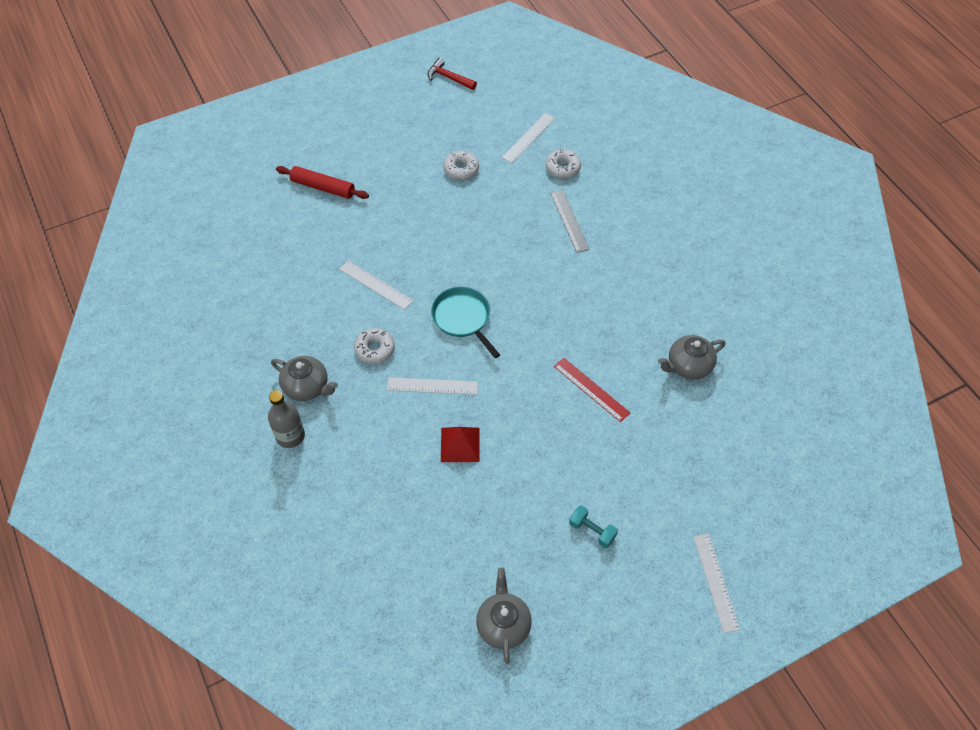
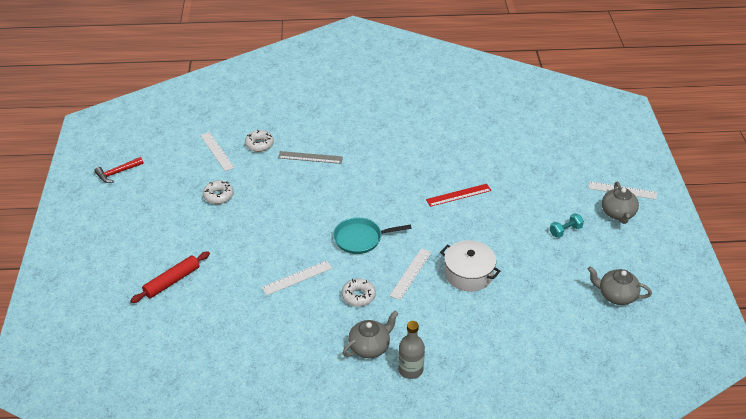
camera: 65 degrees left, 15 degrees down
(460, 444) = (468, 274): red pyramid -> white pot
(688, 366) = (465, 146): grey teapot -> grey teapot (618, 214)

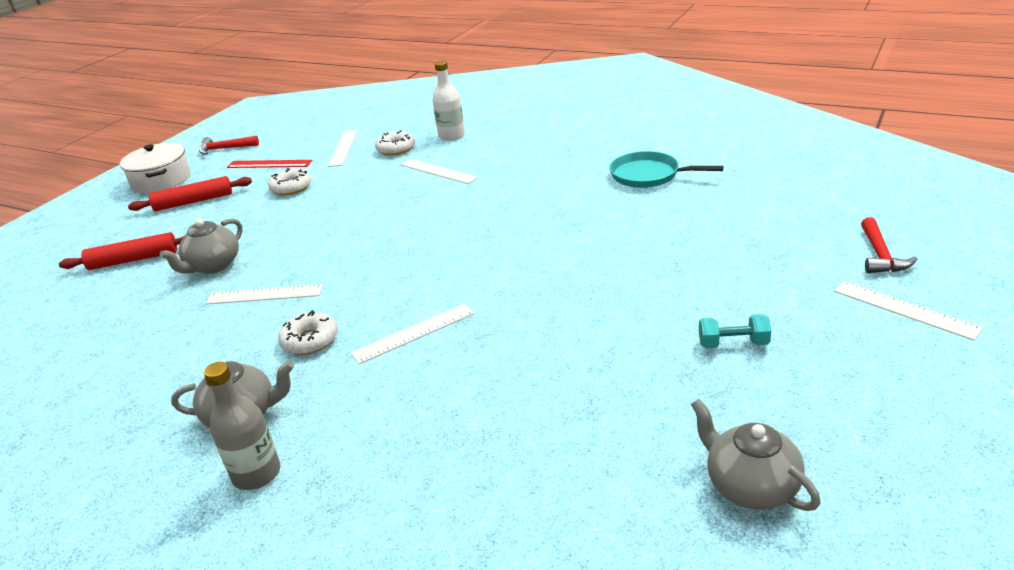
camera: 35 degrees right, 10 degrees down
(155, 225) = (194, 201): none -> red rolling pin
(288, 124) = (451, 136): none -> white bottle
(310, 157) = (438, 171): grey ruler -> white ruler
(360, 239) = (395, 271): turquoise pan -> turquoise pan (648, 175)
(458, 195) = (592, 251): red ruler -> red ruler (269, 164)
(468, 274) = (499, 360): white pot -> white pot (161, 180)
(595, 161) = (880, 255): none -> red hammer
(618, 214) = (866, 344): grey teapot -> grey teapot (213, 266)

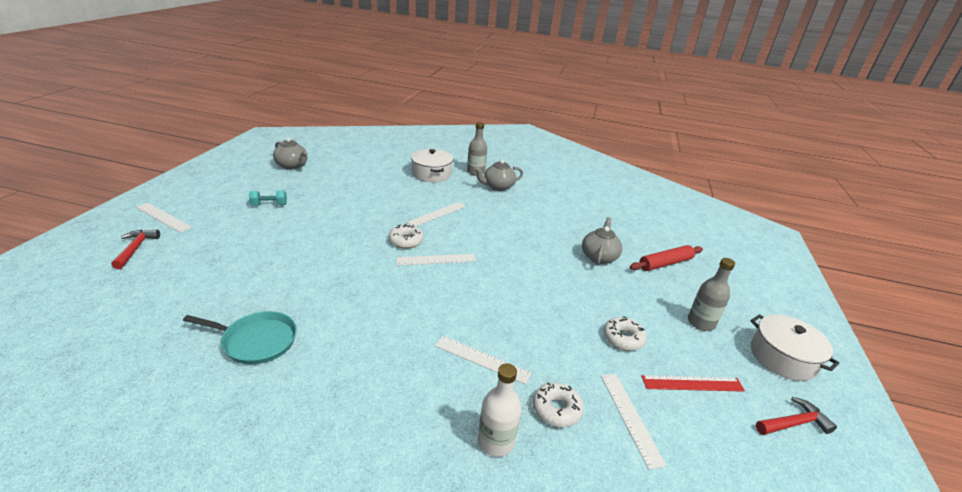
camera: 160 degrees right, 0 degrees up
(194, 201) = (701, 323): red rolling pin -> grey bottle
(264, 294) = (541, 236): white ruler -> white ruler (436, 260)
(310, 340) = (491, 212): white donut -> white donut (406, 241)
(376, 462) = (431, 174): none -> white pot

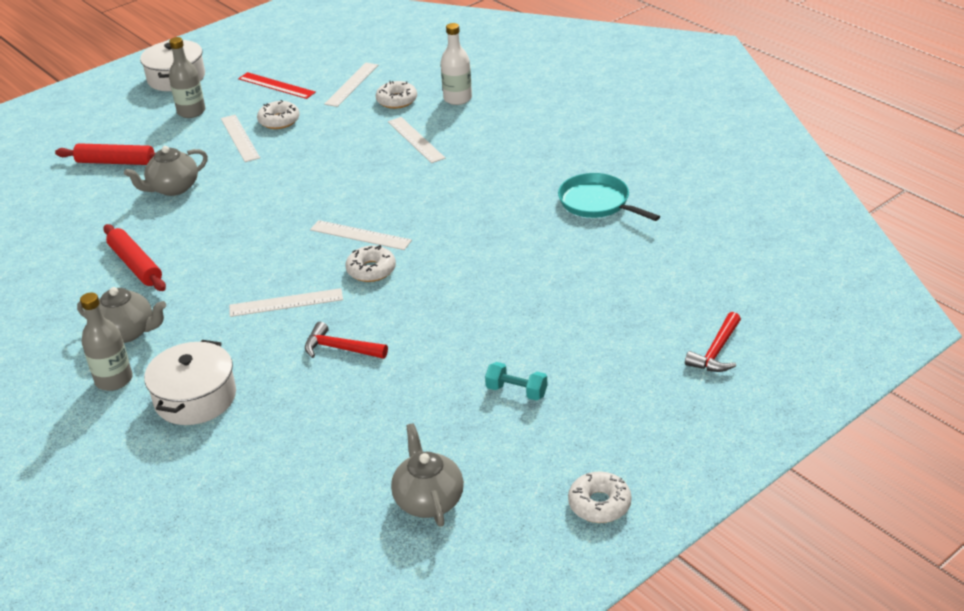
camera: 140 degrees left, 5 degrees up
(163, 217) = (681, 407): white ruler -> white ruler (240, 138)
(207, 177) = (599, 504): none -> white donut
(543, 212) = (135, 265): none -> red rolling pin
(794, 423) = (248, 54): red hammer -> red hammer (340, 349)

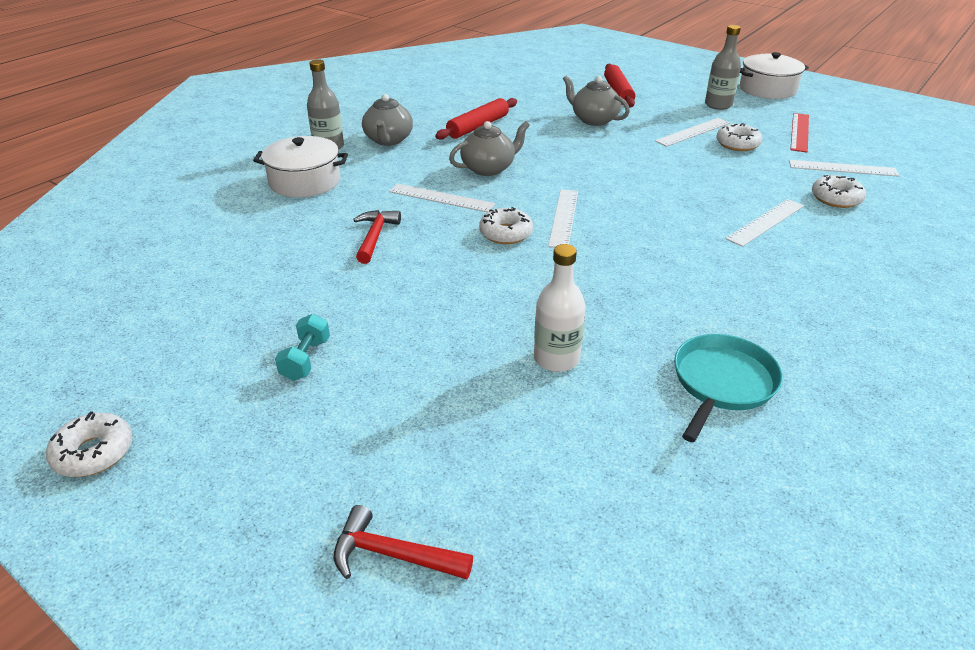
camera: 75 degrees right, 0 degrees up
(286, 303) = (441, 198): white ruler -> white ruler turned 45 degrees counterclockwise
(428, 500) = (141, 322): grey teapot -> grey teapot (489, 168)
(457, 99) = (880, 236): white bottle -> white bottle (556, 359)

